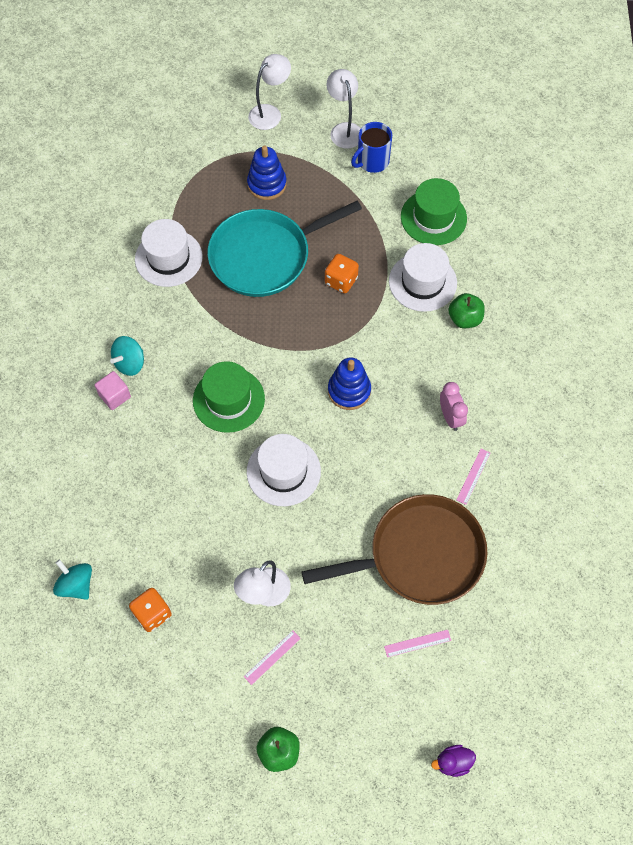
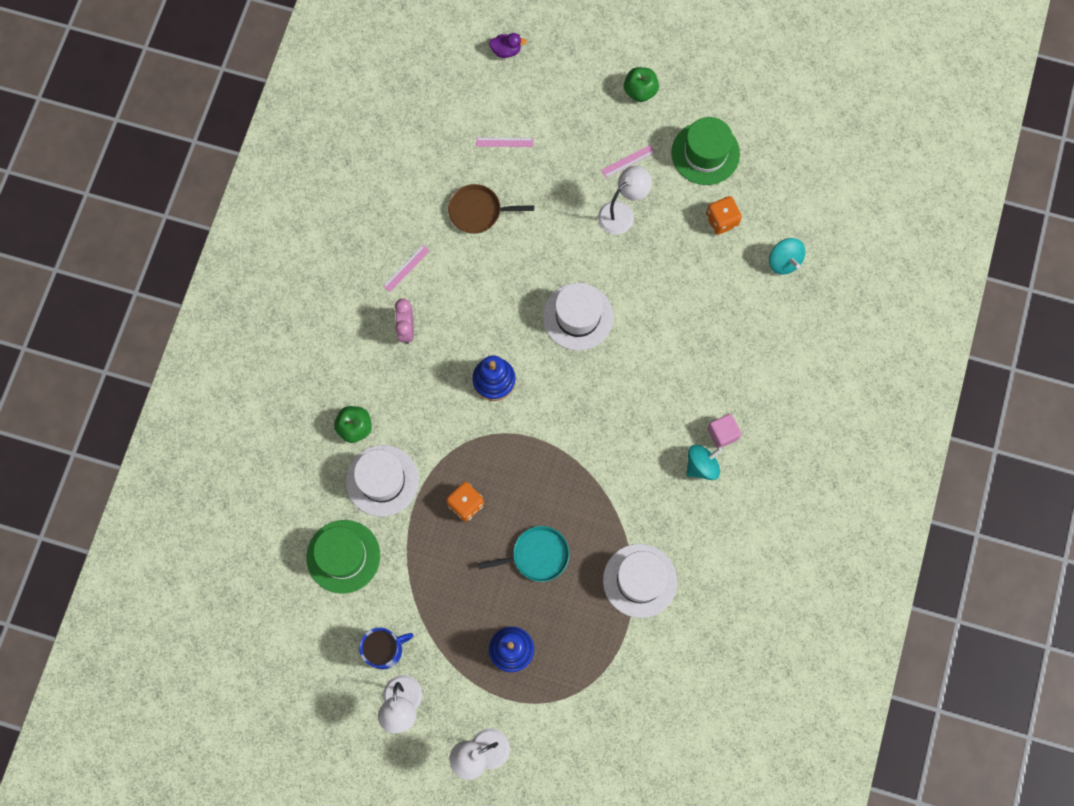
camera: 165 degrees left, 10 degrees up
(228, 400) = (612, 401): green hat -> green hat (705, 153)
(265, 256) = (537, 555): turquoise pan -> turquoise pan, size x0.51
(420, 555) = (478, 211): brown pan -> brown pan, size x0.51

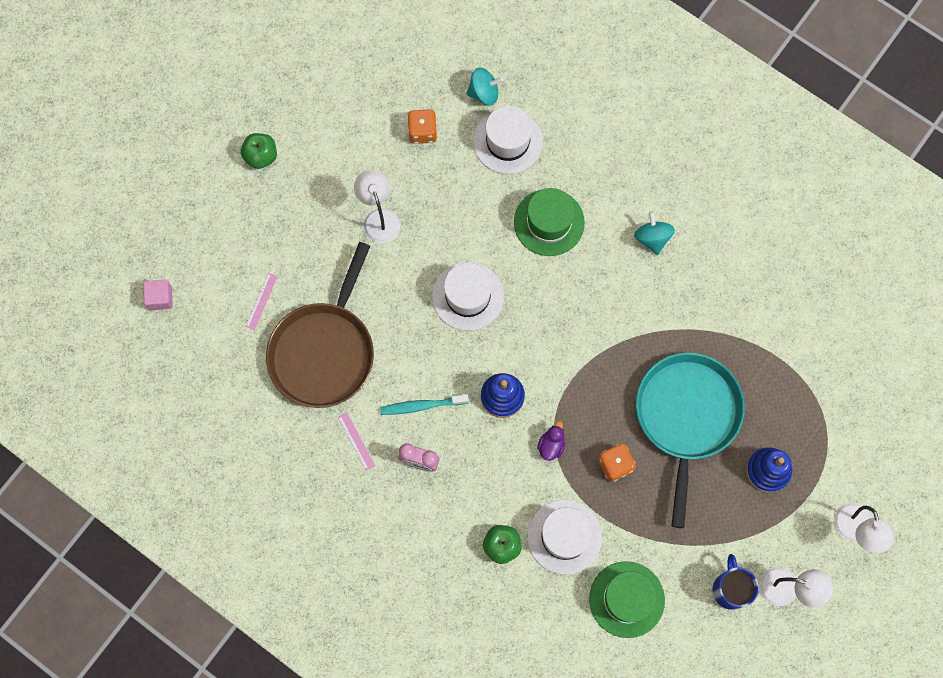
camera: 70 degrees left, 0 degrees up
(459, 313) = (422, 406): none -> turquoise toothbrush
(478, 211) = (324, 352): brown pan -> brown pan, size x1.95
(506, 50) = (164, 265): purple duck -> purple duck (551, 445)
(537, 555) = (687, 416): turquoise pan -> turquoise pan, size x1.95
(628, 161) = (329, 193): pink ruler -> none
(640, 580) = (740, 332): white hat -> white hat (508, 141)
(705, 153) = (349, 121): green hat -> green hat (549, 222)
(722, 434) = (628, 209): pink cube -> pink cube (160, 298)

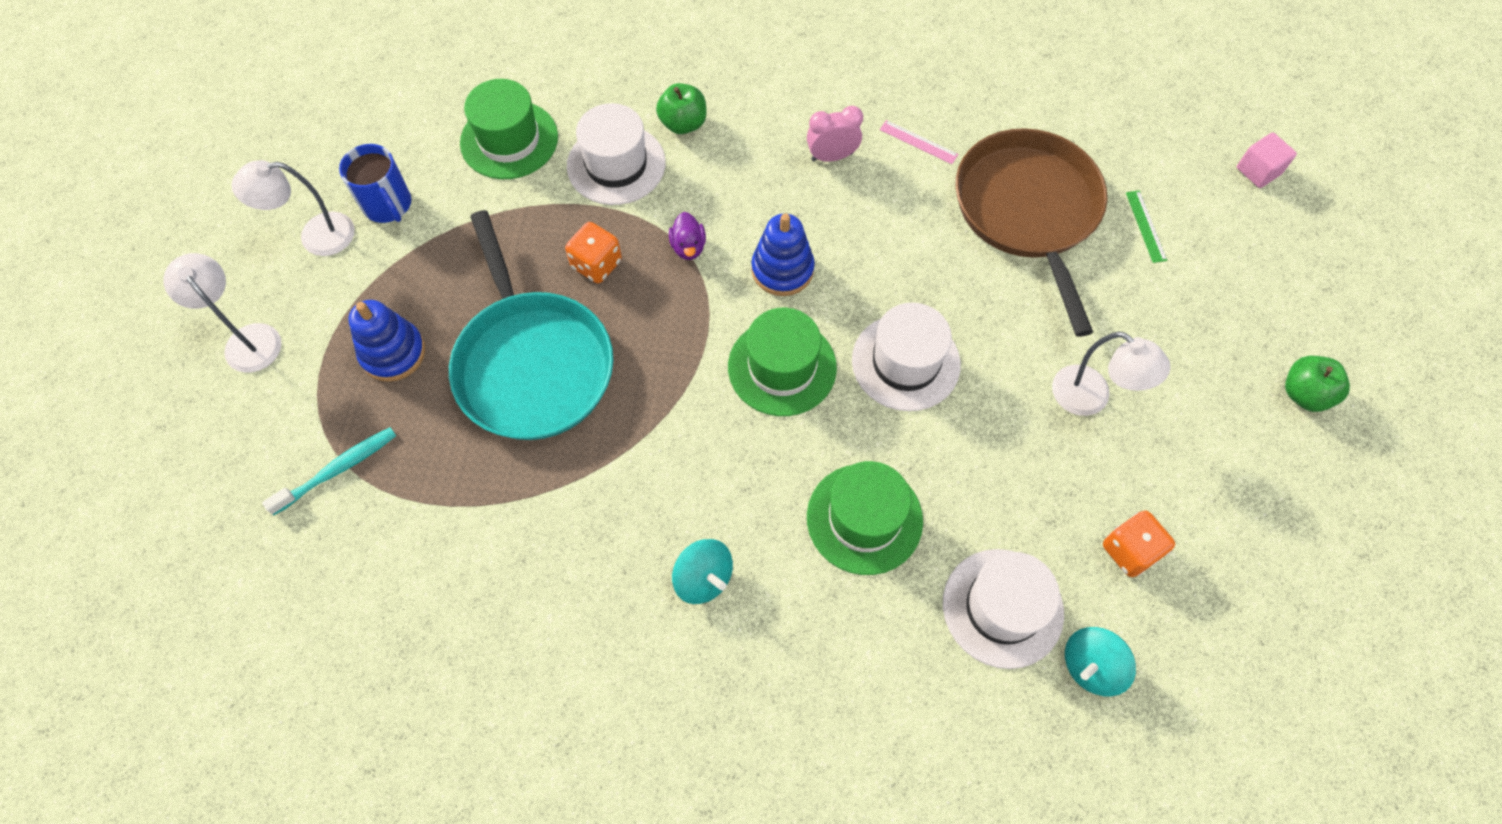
camera: 150 degrees right, 10 degrees down
(261, 301) = (1146, 226): pink ruler -> green ruler
(422, 406) = (871, 212): turquoise toothbrush -> turquoise toothbrush (337, 470)
(541, 332) = (782, 367): none -> green hat

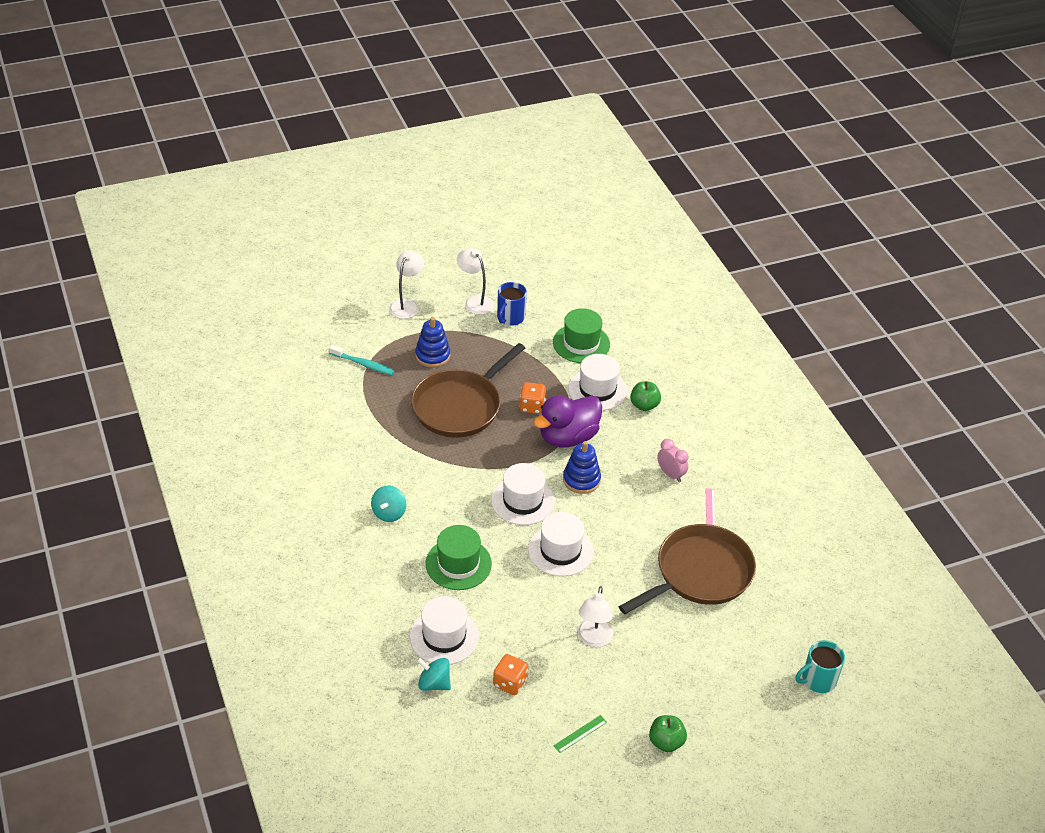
camera: 60 degrees right, 20 degrees down
(532, 364) = (460, 406): turquoise pan -> brown pan
(688, 247) = (568, 437): purple duck -> purple duck, size x2.38
(782, 367) = (522, 501): green hat -> white hat
(1146, 226) = (731, 633): green ruler -> green ruler (580, 734)
(1258, 171) = (818, 680): pink cube -> turquoise mug

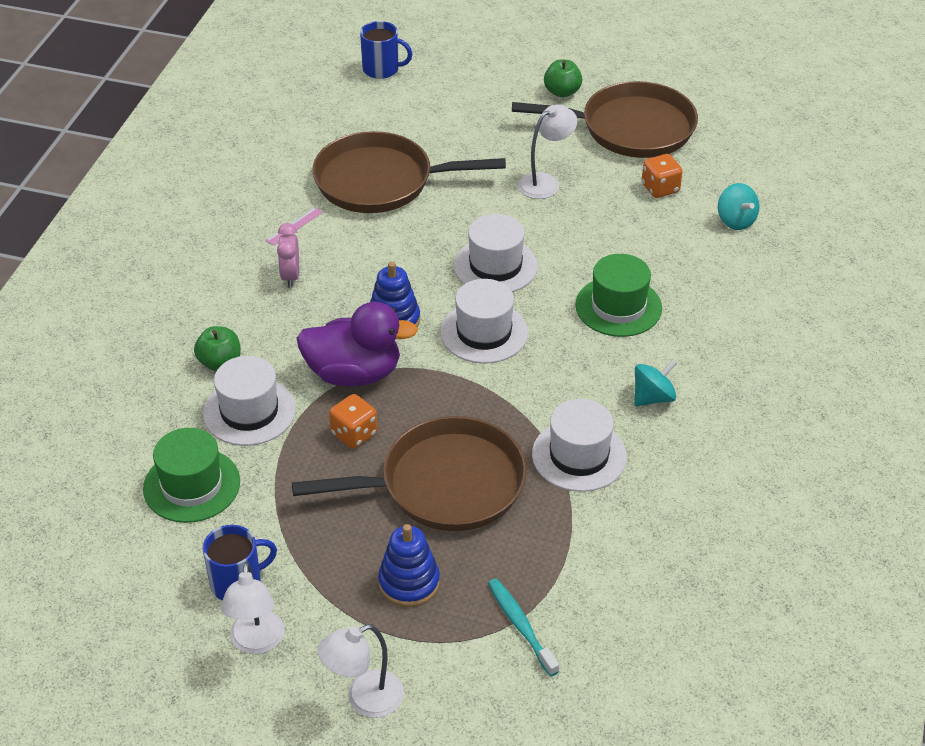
camera: 140 degrees left, 0 degrees up
(444, 636) = (692, 252): white hat -> white hat (579, 455)
(580, 734) = (631, 128): green ruler -> brown pan
(818, 680) = (382, 69): turquoise mug -> blue mug

